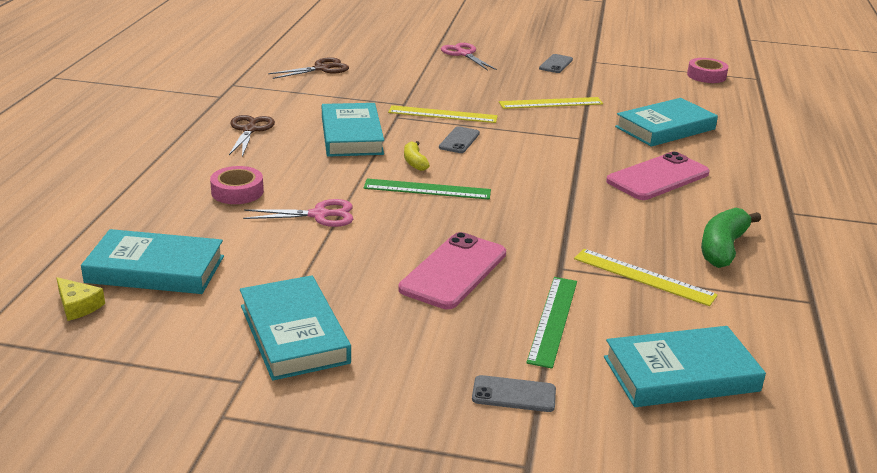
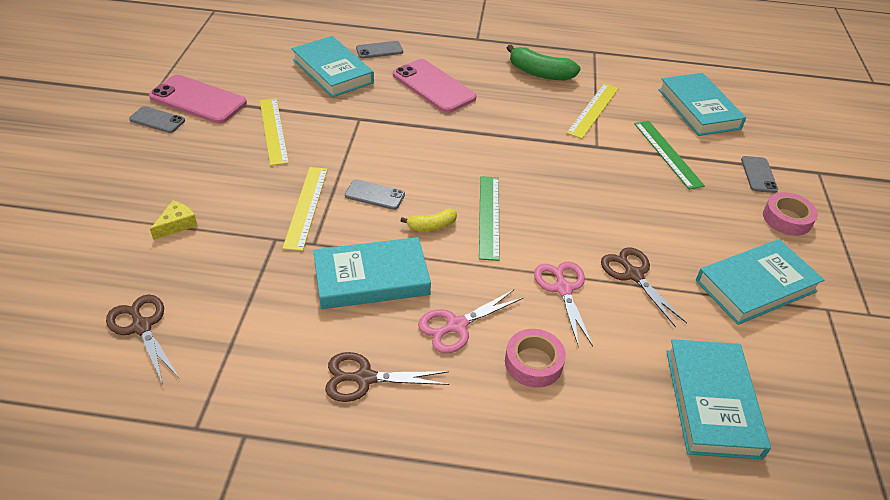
camera: 95 degrees left, 15 degrees up
(78, 306) = (800, 451): yellow cheese -> yellow cheese (177, 224)
(329, 256) = (633, 275): none -> brown scissors
(453, 271) = (626, 200): pink phone -> pink phone (198, 100)
(464, 54) = (108, 189): pink scissors -> pink scissors (456, 325)
(553, 320) = (667, 153): green ruler -> green ruler turned 60 degrees clockwise
(706, 76) = (204, 34): pink tape -> pink tape (787, 219)
(723, 152) = (379, 50): none -> grey phone

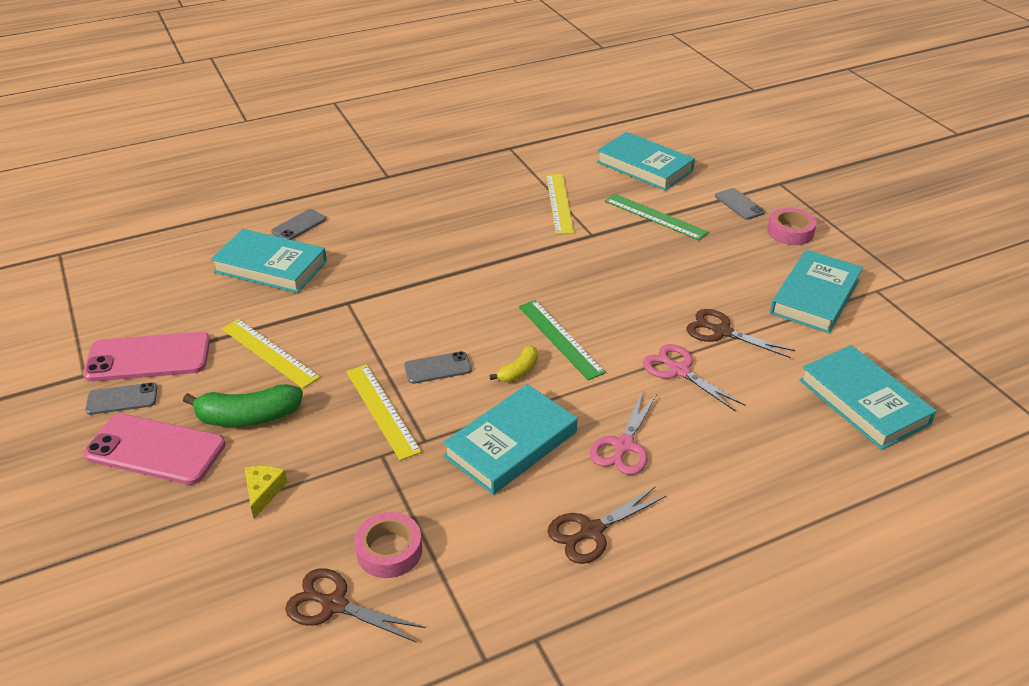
camera: 30 degrees left, 5 degrees down
(433, 86) = (391, 240): pink phone -> pink phone (155, 450)
(533, 363) = (713, 442): pink tape -> pink tape (389, 550)
(540, 73) = (480, 187): green banana -> green banana (248, 417)

